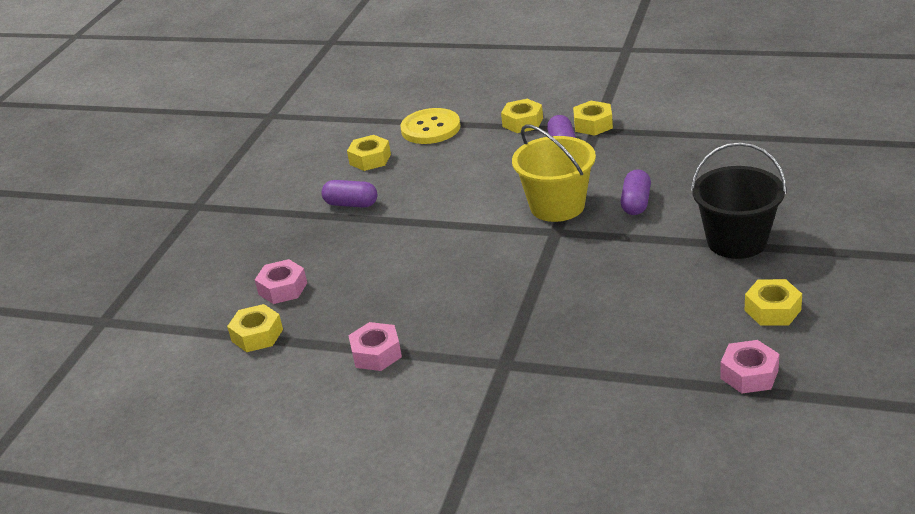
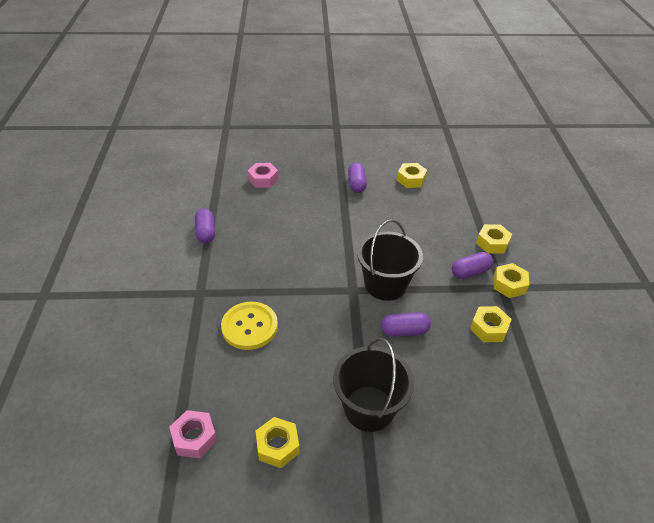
camera: 65 degrees right, 10 degrees up
(257, 335) = (219, 181): yellow nut -> yellow nut (488, 328)
(376, 354) = (206, 232): pink nut -> purple capsule
(430, 128) = (461, 198): yellow button -> yellow button (249, 327)
(557, 206) = (385, 284): yellow bucket -> black bucket

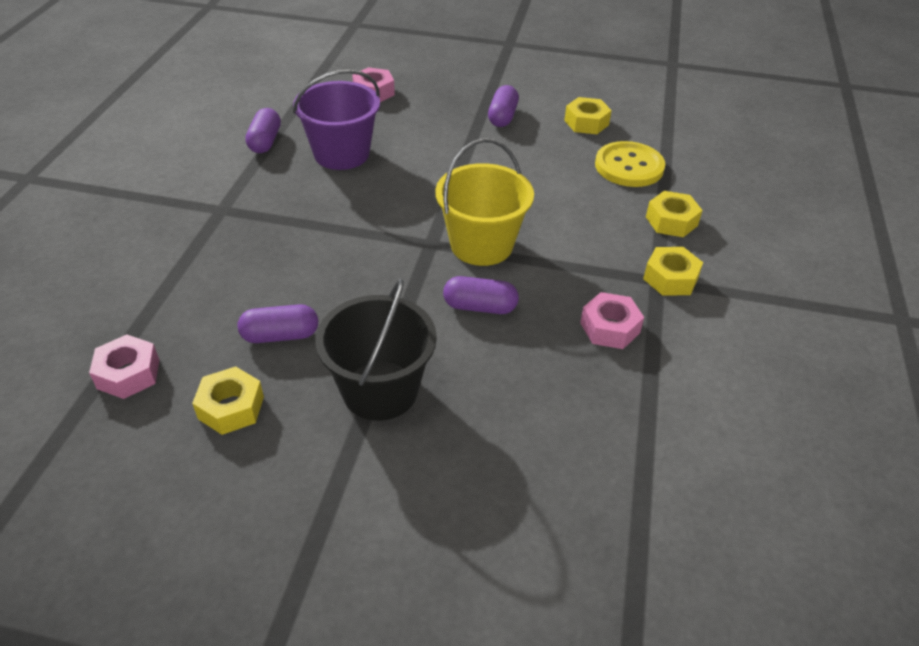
camera: 15 degrees right, 0 degrees up
(249, 327) = (266, 260): yellow button -> yellow button (629, 166)
(263, 232) = (341, 154): none -> purple bucket
(385, 284) = (481, 245): black bucket -> yellow bucket
(470, 272) = (618, 251): purple capsule -> purple capsule (280, 335)
(488, 328) = (609, 328): yellow nut -> pink nut

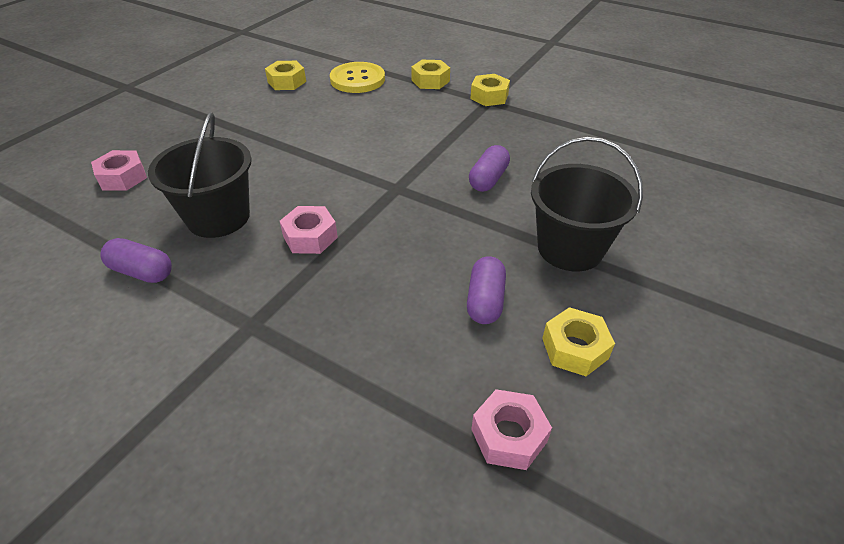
camera: 70 degrees left, 0 degrees up
(341, 154) = (218, 217): purple bucket -> black bucket
(481, 245) = (413, 163): yellow bucket -> none
(502, 117) = (242, 115): purple capsule -> none
(609, 328) = (530, 130): pink nut -> pink nut (310, 237)

